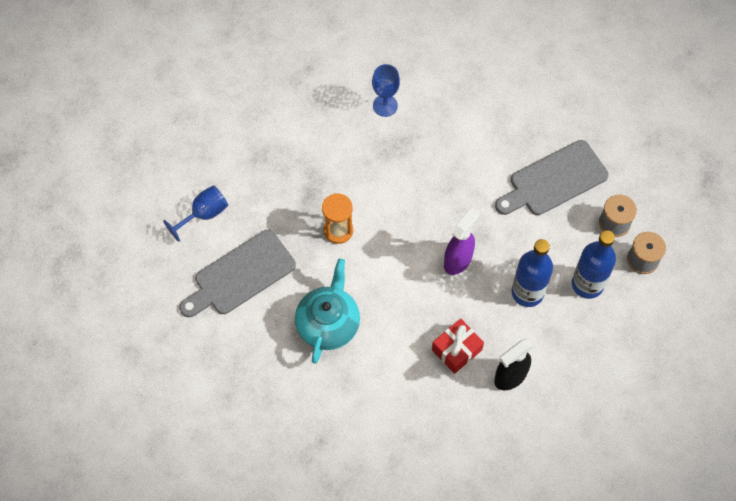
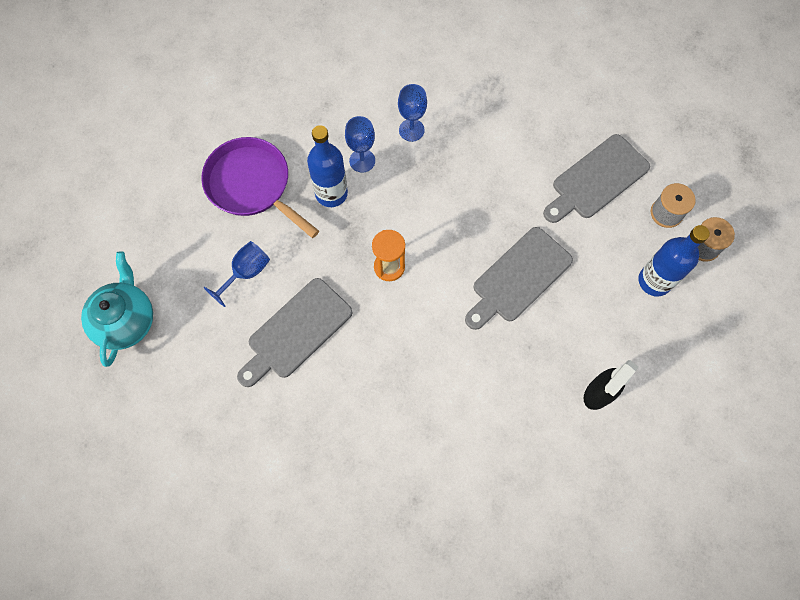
camera: 10 degrees left, 5 degrees up
(223, 134) = (252, 185): none -> purple pan
(328, 324) = (398, 369): turquoise teapot -> turquoise teapot (126, 320)
(332, 127) = (362, 160): none -> blue goblet
(456, 350) = (537, 374): red gift -> none
(458, 260) = (518, 278): purple spray bottle -> grey cutting board
(527, 292) = (596, 300): blue bottle -> blue bottle (331, 193)

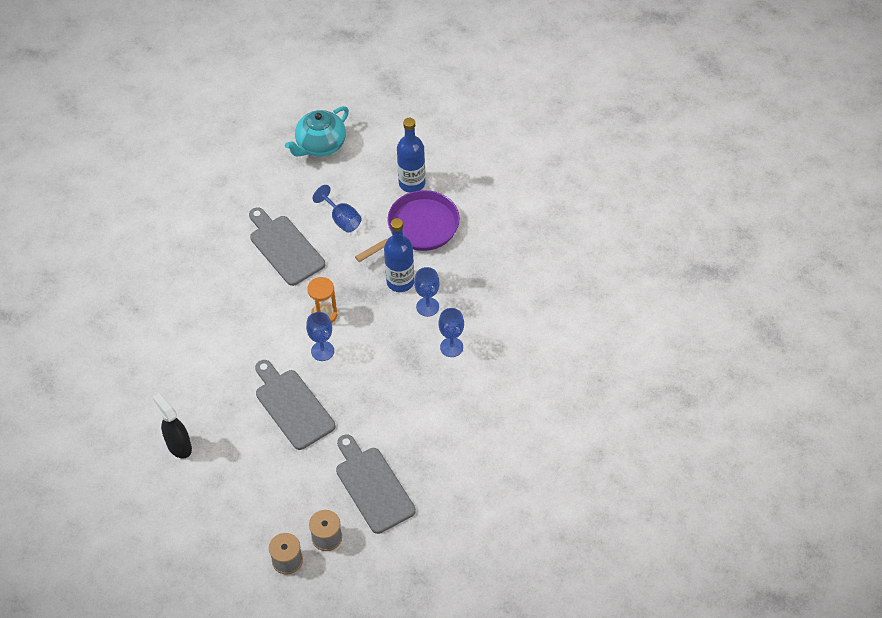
camera: 100 degrees right, 15 degrees down
(126, 320) = (320, 145): turquoise teapot -> turquoise teapot turned 120 degrees clockwise
(439, 259) = (322, 351): none -> blue goblet
(654, 281) = (264, 511): blue bottle -> blue bottle (412, 183)

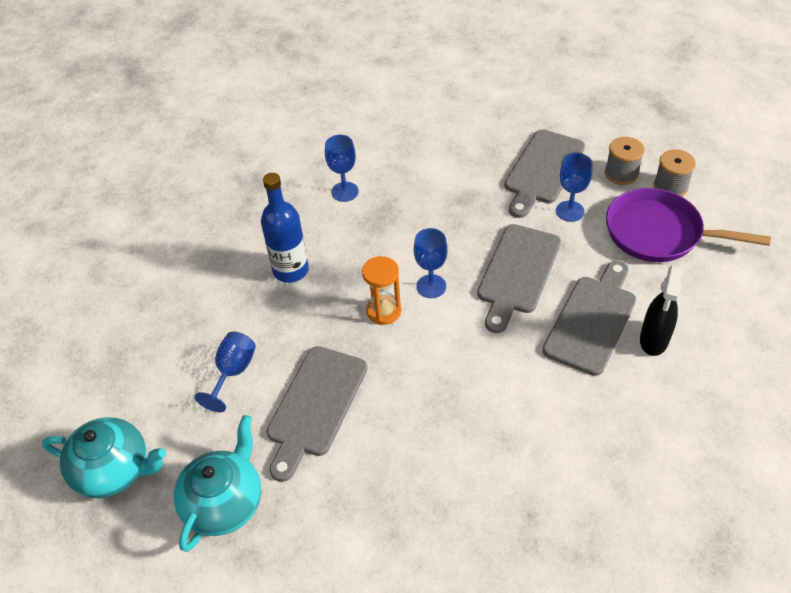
camera: 120 degrees left, 5 degrees down
(221, 422) = (592, 320): none -> grey cutting board
(259, 183) = (224, 503): none -> turquoise teapot
(412, 183) = (134, 334): blue bottle -> none
(419, 228) = (202, 292): purple pan -> purple pan (659, 233)
(427, 307) = (308, 232): blue goblet -> blue goblet (570, 211)

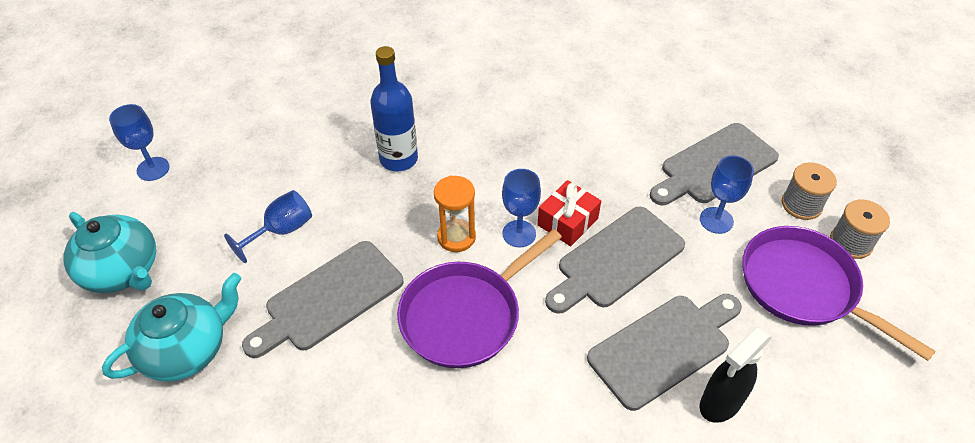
camera: 25 degrees right, 0 degrees up
(344, 192) = (500, 106): blue goblet -> blue goblet (153, 169)
(433, 366) = (465, 315): none -> purple pan
(462, 260) = (567, 222): none -> red gift

